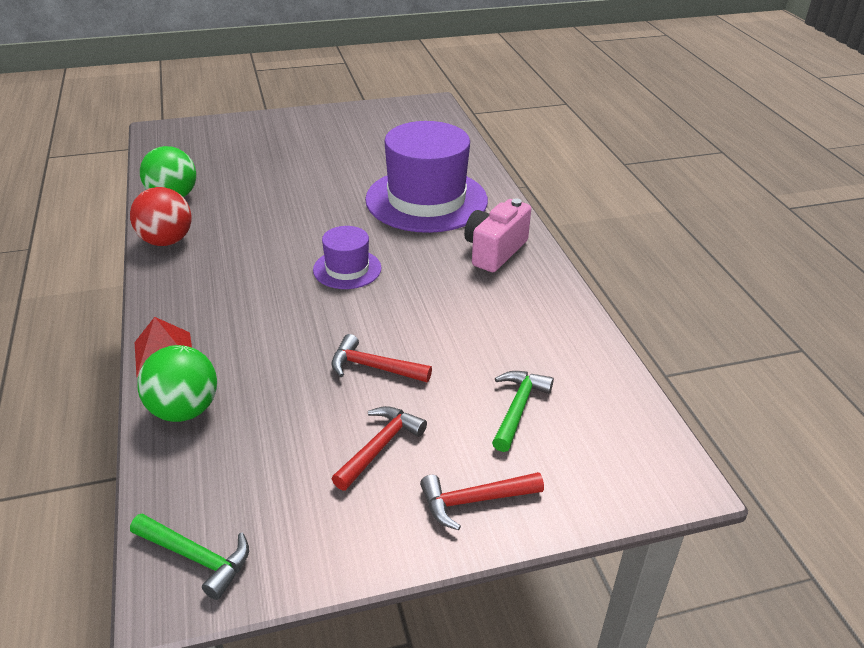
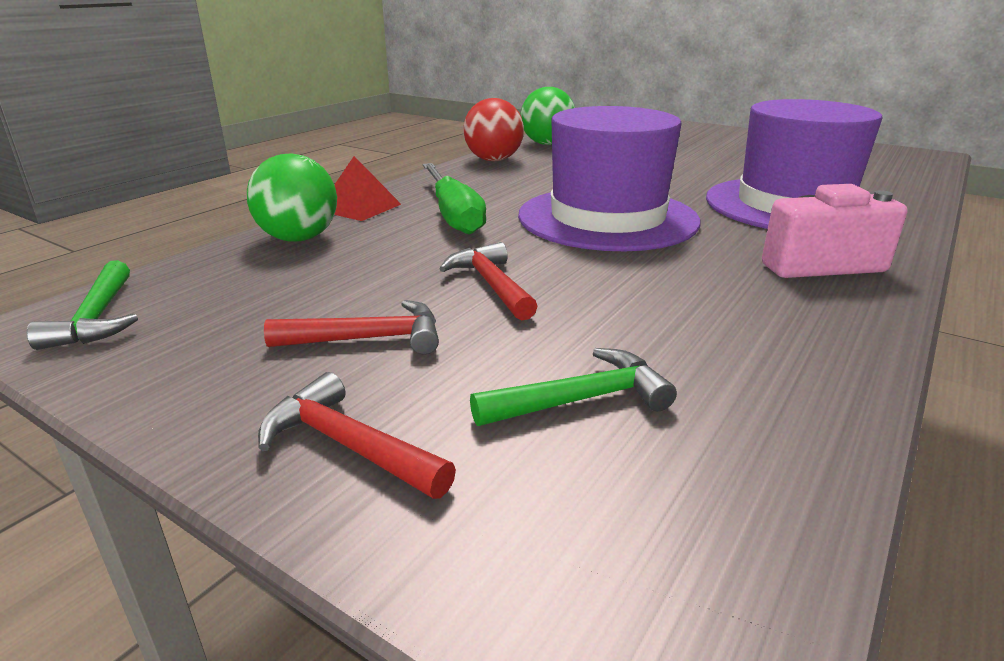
camera: 50 degrees right, 10 degrees down
(247, 321) = (453, 215): none -> green screwdriver
(347, 269) = (607, 218): purple hat -> purple hat, size x2.03

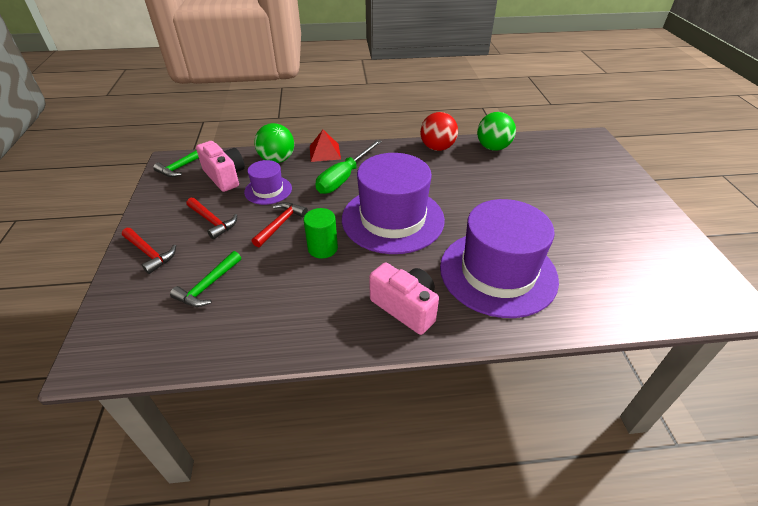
camera: 50 degrees right, 15 degrees up
(243, 289) = (225, 177): none -> pink camera
(348, 445) = (149, 253): red hammer -> red hammer turned 135 degrees clockwise
(372, 267) = (268, 190): none -> purple hat
(581, 400) = (208, 286): green hammer -> green hammer turned 90 degrees clockwise
(610, 274) = (322, 248): none -> green cylinder

